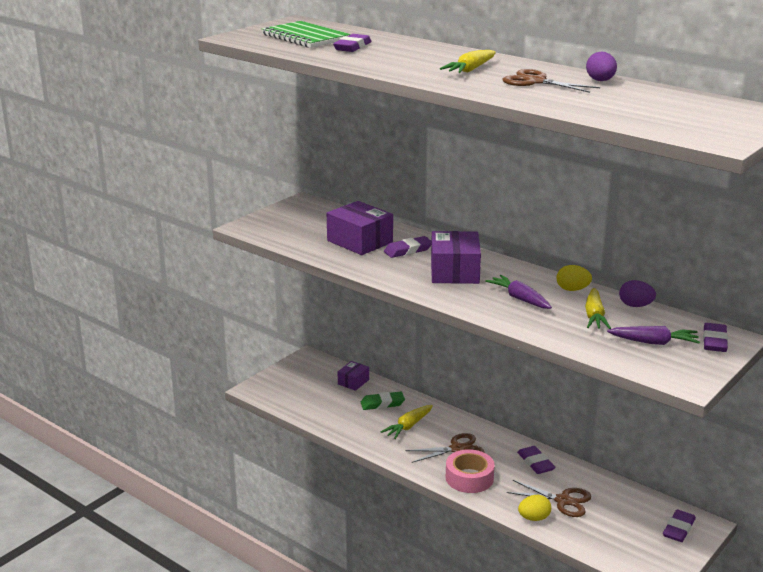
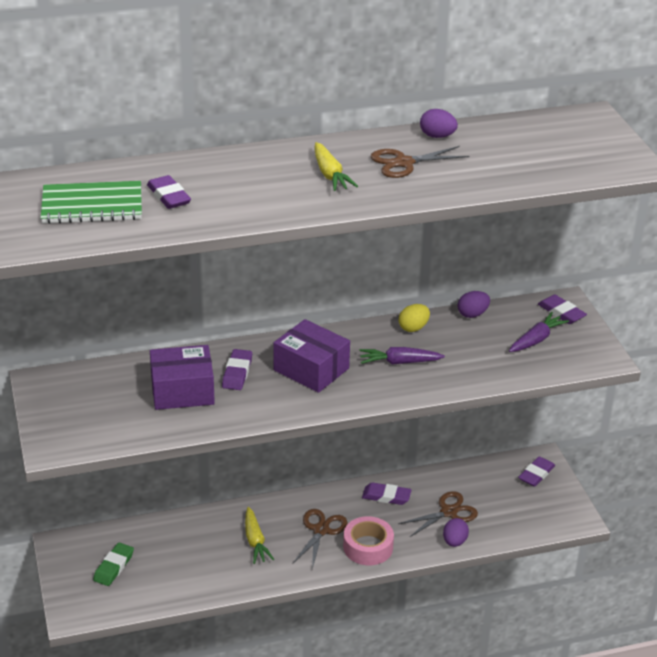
camera: 55 degrees left, 10 degrees up
(353, 382) = (142, 537): purple box -> none
(382, 404) = (201, 537): green eraser -> green eraser (113, 567)
(534, 518) = (454, 541): yellow egg -> purple egg
(594, 316) = (468, 343): yellow carrot -> none
(678, 529) = (536, 474): purple eraser -> purple eraser turned 60 degrees clockwise

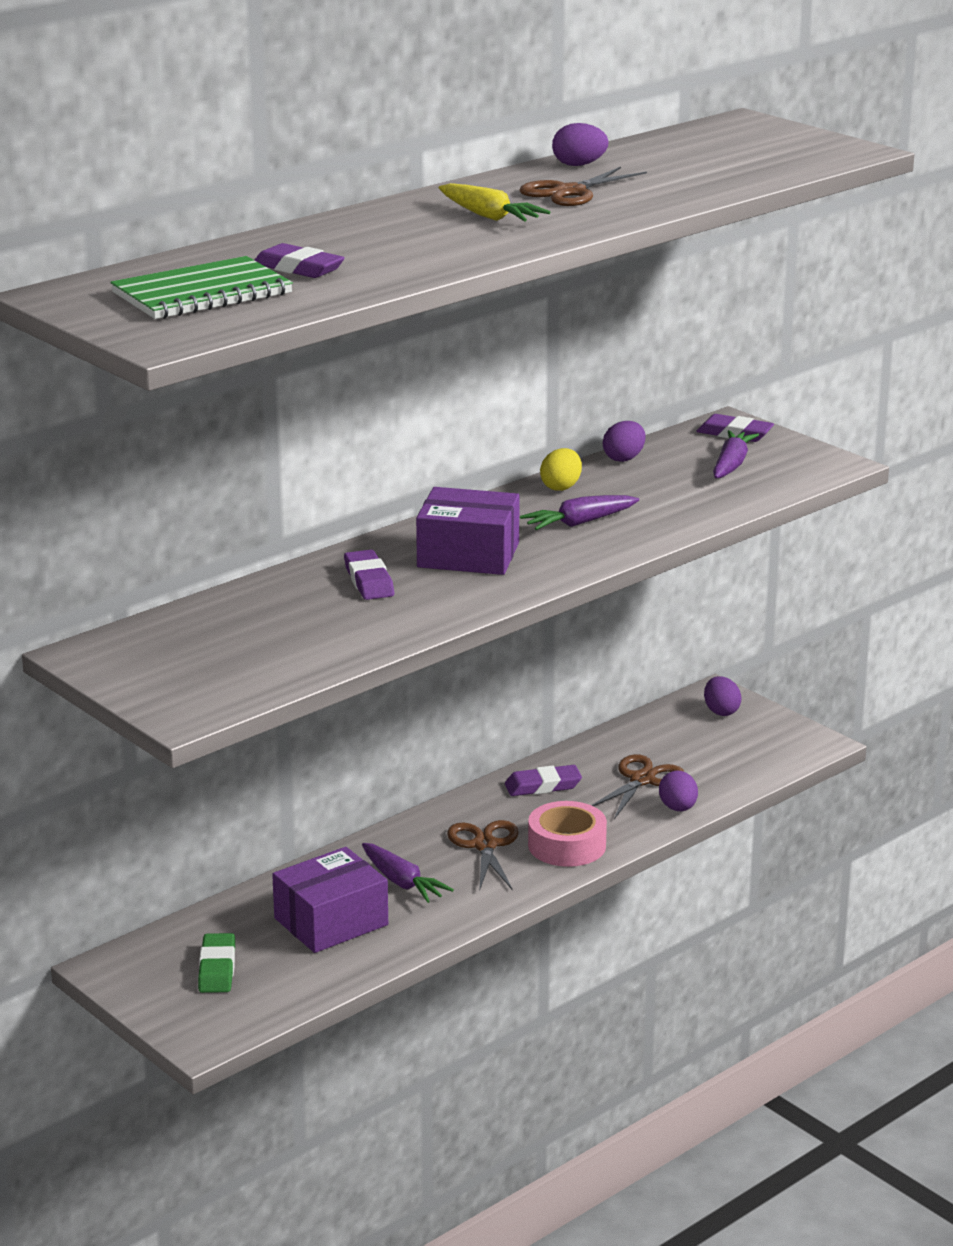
camera: 25 degrees left, 10 degrees down
(182, 391) = (311, 615): purple box -> purple box (331, 921)
(255, 541) = (402, 882): yellow carrot -> purple carrot
(536, 474) = (721, 711): purple eraser -> purple egg

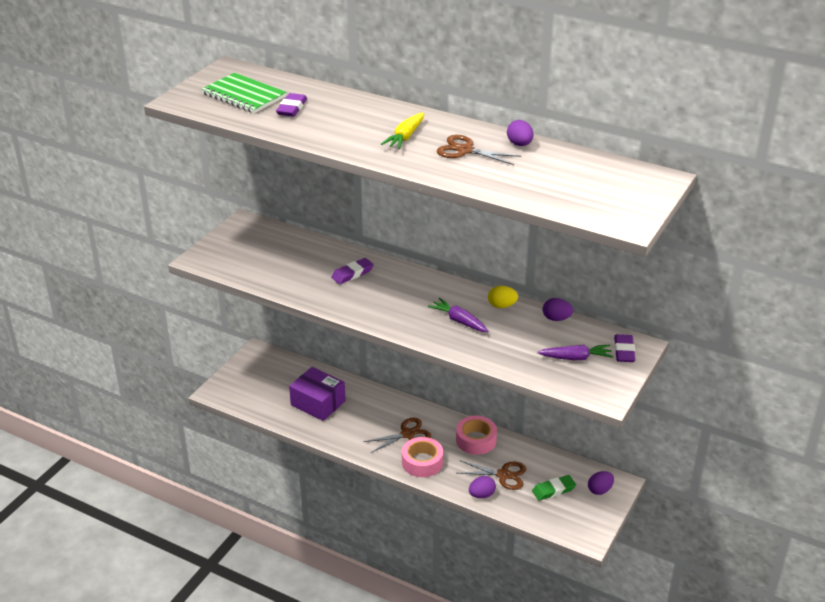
camera: 70 degrees right, 10 degrees up
(217, 968) = (267, 381): green eraser -> green eraser (553, 490)
(402, 882) = (361, 416): purple carrot -> none
(468, 555) = (398, 295): purple box -> none
(543, 786) = (476, 440): purple eraser -> pink tape

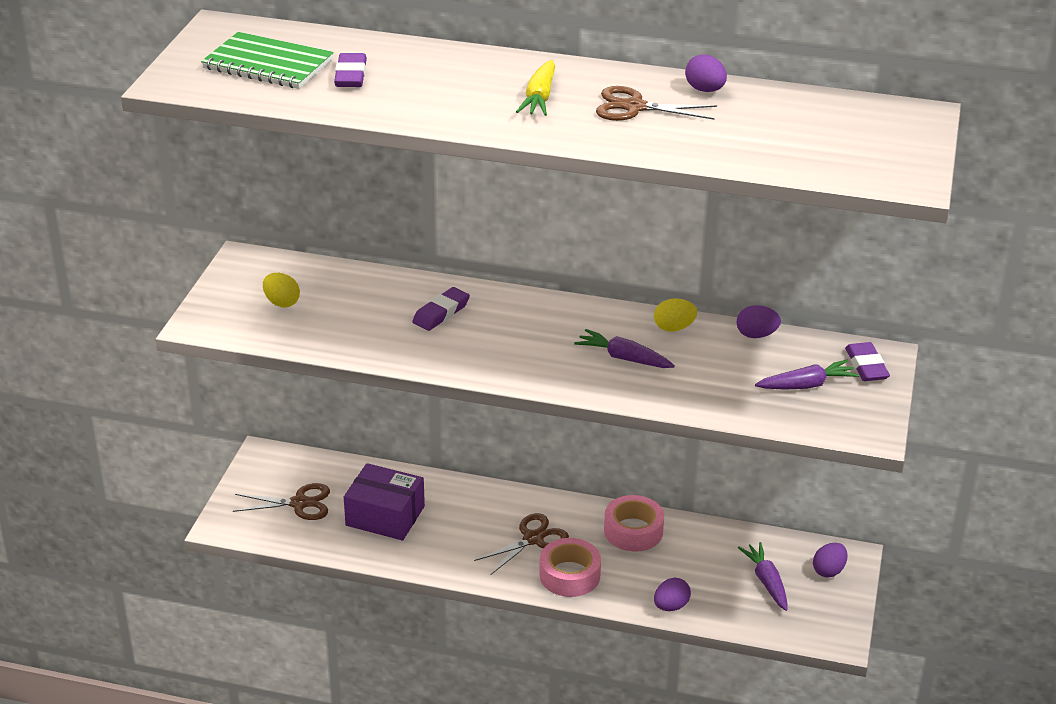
camera: 15 degrees left, 0 degrees up
(255, 253) = (282, 302): none -> yellow egg
(503, 475) = (690, 573): brown scissors -> brown scissors (299, 503)
(553, 490) = (766, 582): green eraser -> purple carrot

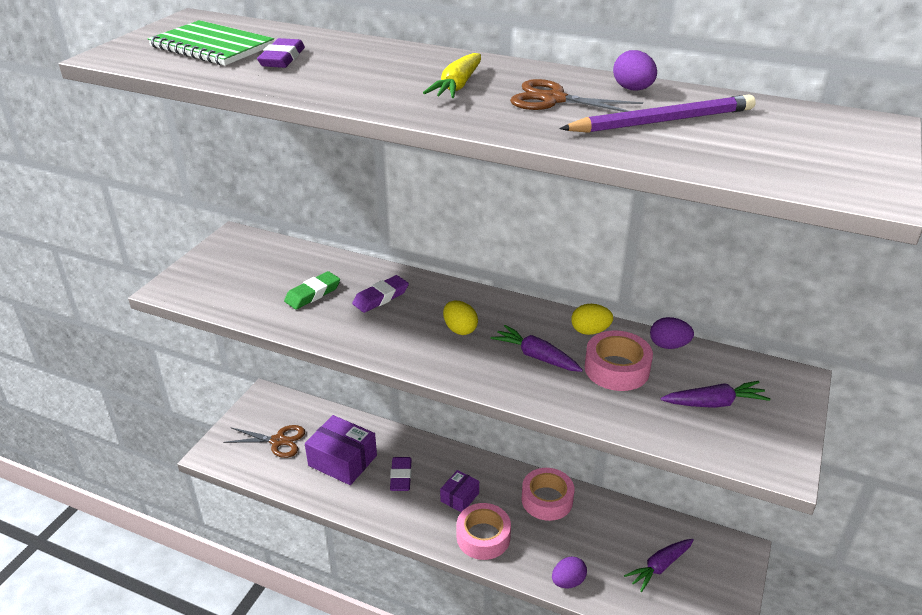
camera: 10 degrees right, 0 degrees up
(282, 302) = (248, 276): yellow egg -> yellow egg (460, 329)
(364, 316) = (313, 294): none -> green eraser
(533, 539) = (459, 497): brown scissors -> purple box
(707, 362) = (616, 369): none -> pink tape
(737, 124) = (662, 121): none -> purple pencil
(766, 582) = (659, 567): purple carrot -> purple carrot turned 120 degrees counterclockwise
(828, 571) = (718, 562): purple egg -> none
(866, 366) = (777, 388): purple eraser -> purple eraser (401, 476)

